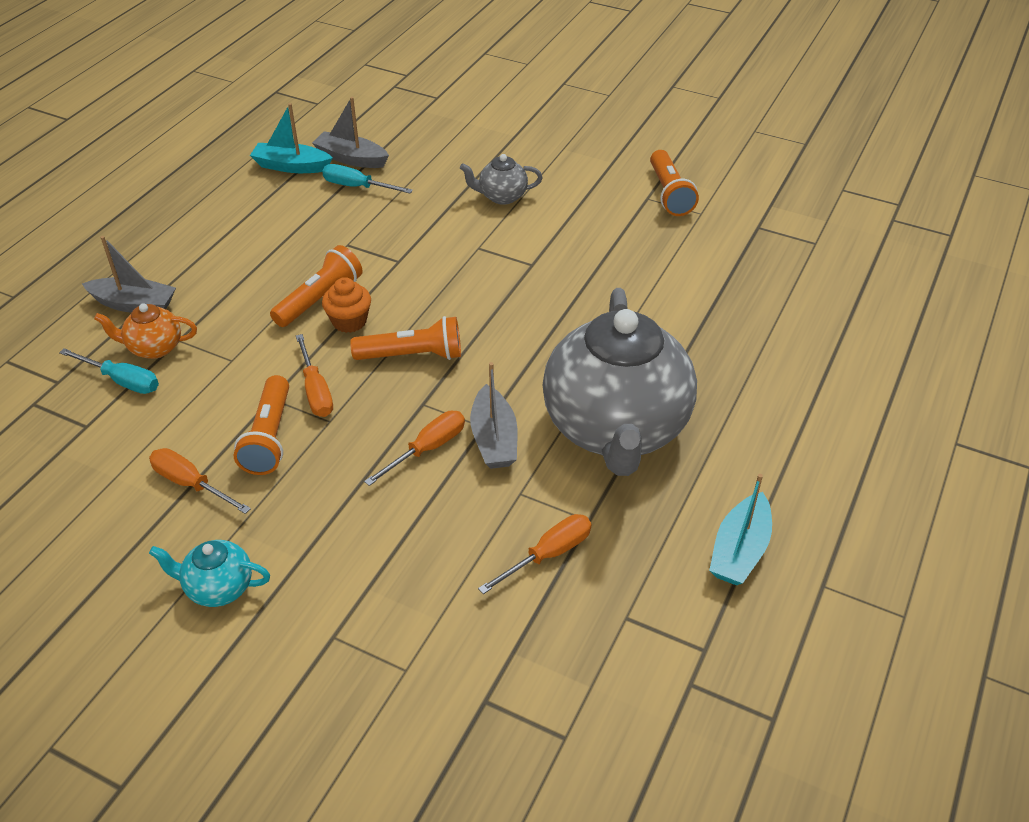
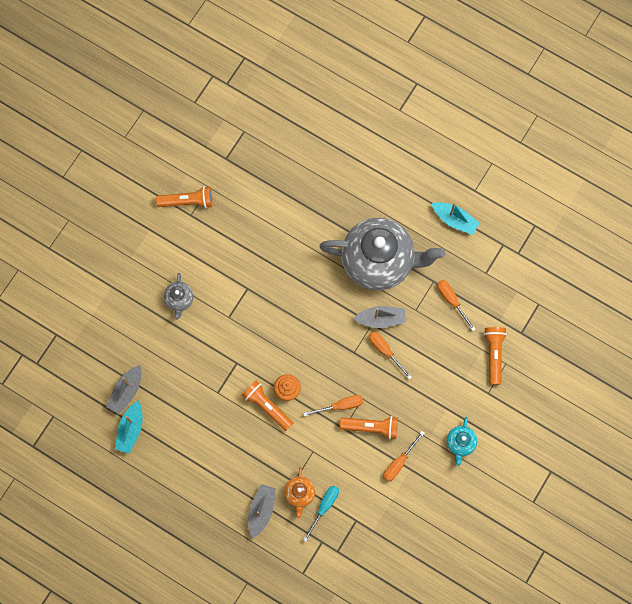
camera: 85 degrees left, 30 degrees up
(357, 187) = (159, 387): turquoise screwdriver -> none
(413, 355) = (318, 356): orange flashlight -> orange flashlight (494, 355)

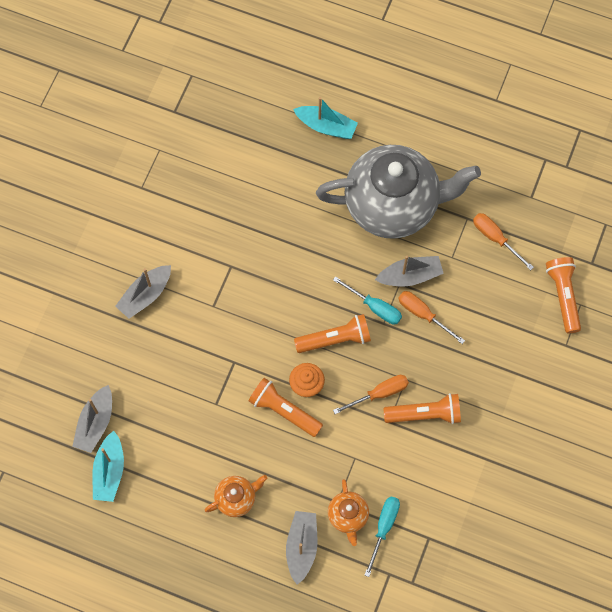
camera: 10 degrees left, 5 degrees down
(179, 300) = (145, 295): grey teapot -> grey boat
(188, 201) = (135, 171): orange flashlight -> orange flashlight (335, 339)
(220, 466) = (236, 498): none -> orange teapot
(349, 339) = (374, 307): none -> turquoise screwdriver
(399, 462) = (470, 453): orange screwdriver -> none
(454, 220) = (478, 139): turquoise boat -> turquoise boat (326, 126)
(460, 443) = (544, 415): turquoise teapot -> none

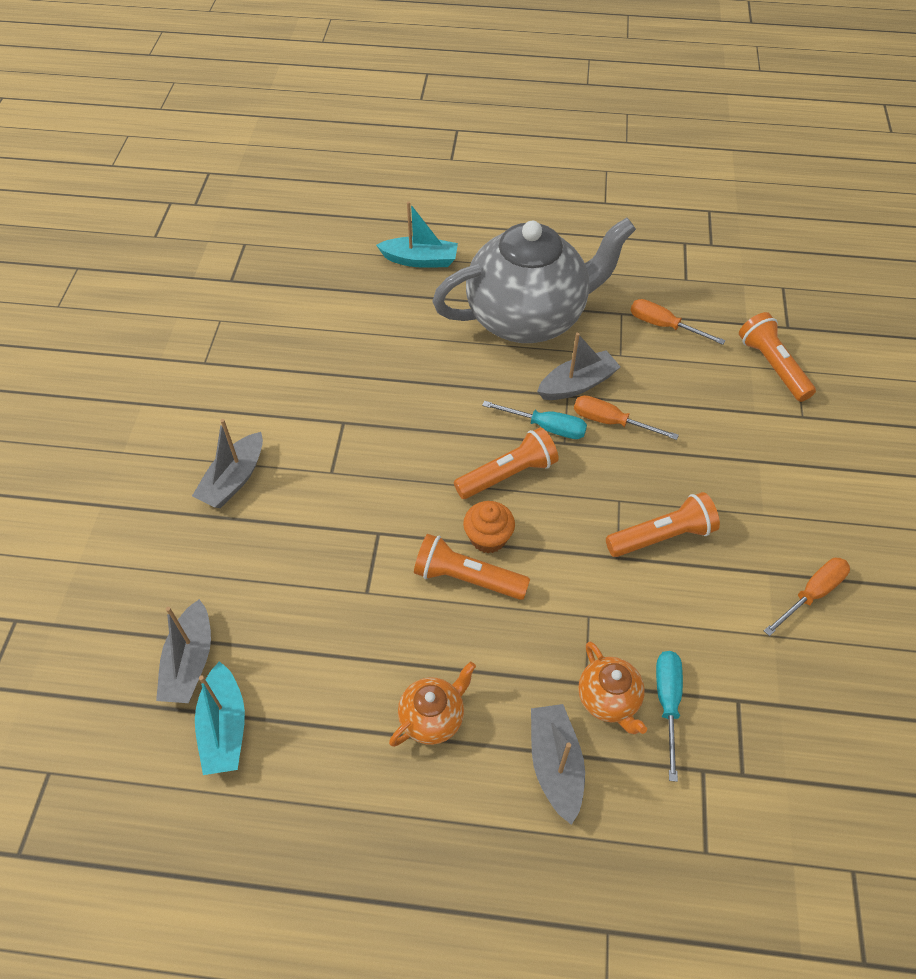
camera: 15 degrees left, 15 degrees down
(379, 393) = (591, 525): orange screwdriver -> orange screwdriver (811, 594)

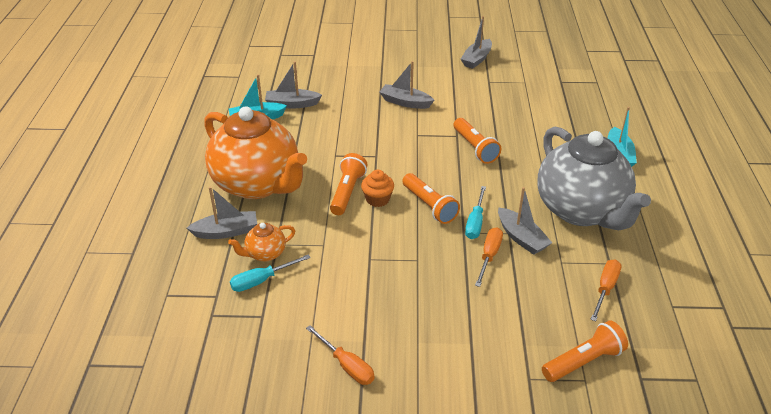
camera: 85 degrees right, 15 degrees down
(131, 367) = (476, 59): none -> grey boat
(433, 717) = (258, 184): orange teapot -> orange teapot, size x2.45
(662, 536) = (389, 282): orange flashlight -> orange flashlight (475, 148)
(667, 703) = (262, 280): turquoise screwdriver -> turquoise screwdriver turned 150 degrees clockwise

